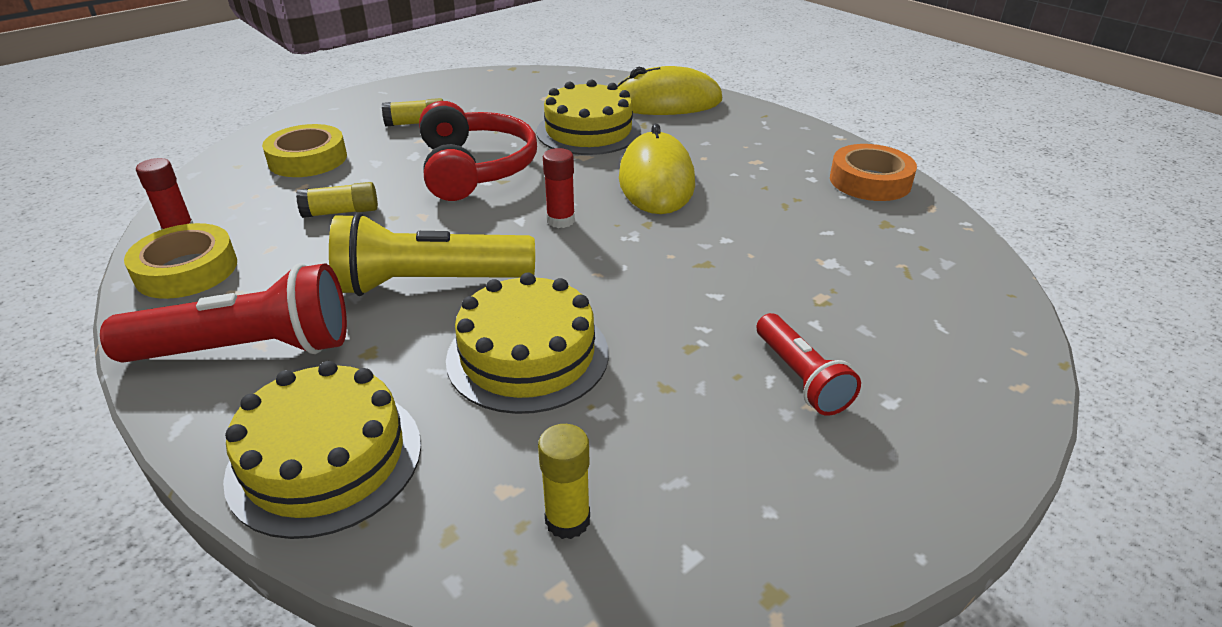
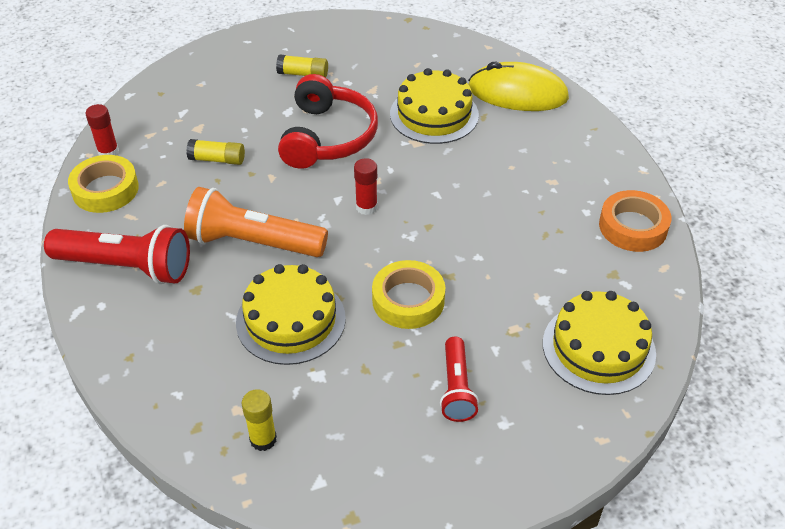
camera: 20 degrees right, 10 degrees up
(308, 159) = (211, 98): yellow tape -> yellow tape (408, 300)
(325, 459) = (148, 359): yellow cake -> yellow cake (598, 348)
(430, 283) = (253, 242): yellow flashlight -> orange flashlight
(656, 181) = (459, 184): yellow mouse -> none

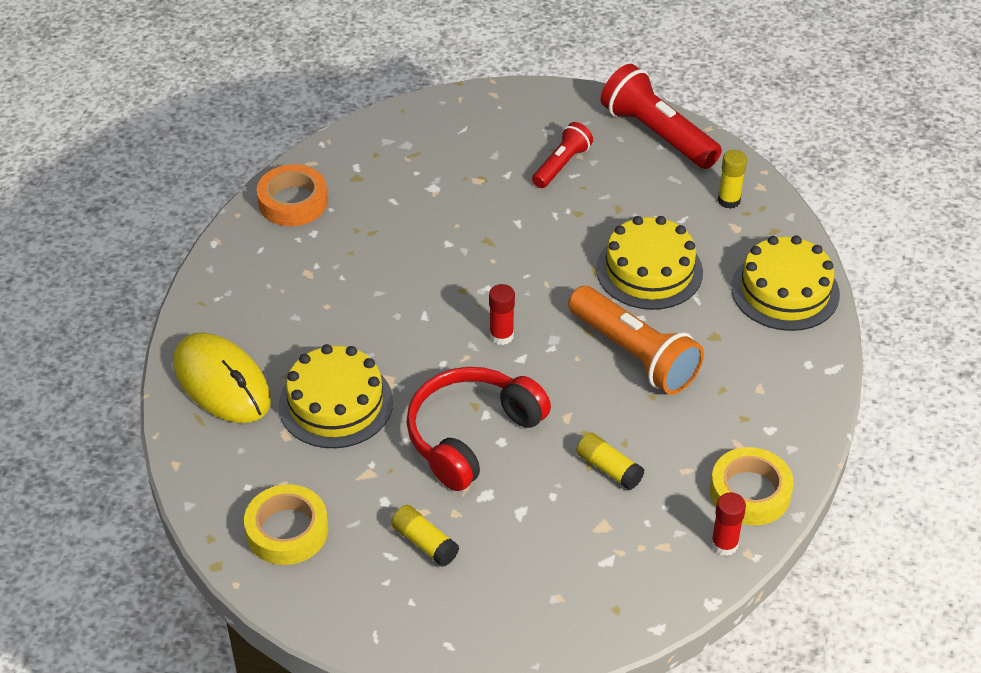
camera: 145 degrees left, 0 degrees up
(126, 267) = (768, 390): red flashlight -> red flashlight (657, 134)
(408, 300) = (540, 239): yellow tape -> yellow tape (287, 530)
(598, 348) = (431, 139): yellow cake -> yellow cake (785, 291)

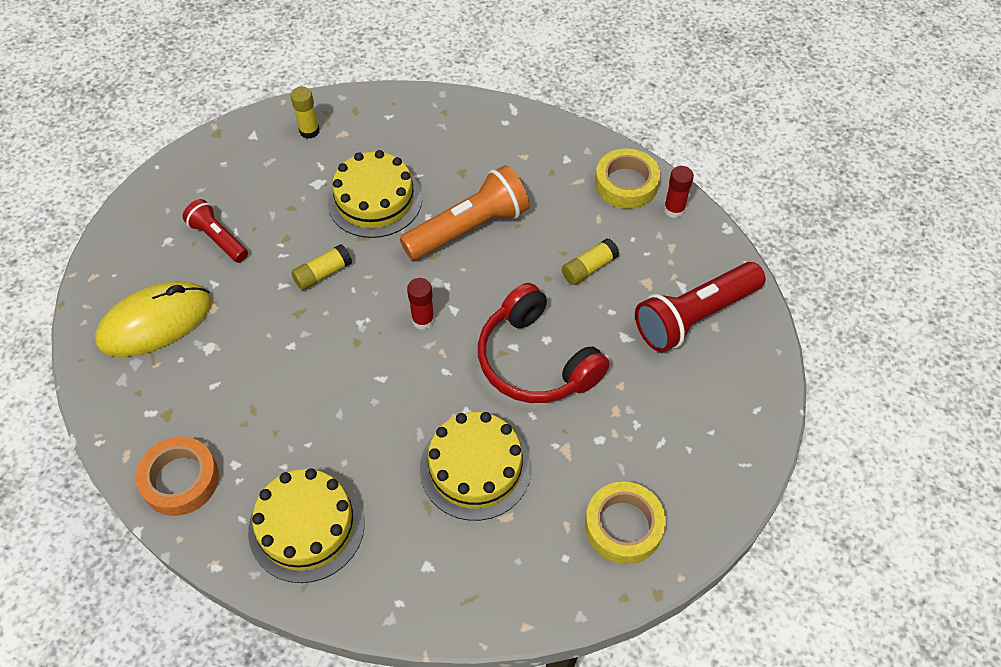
camera: 80 degrees left, 10 degrees up
(222, 382) = (424, 572): yellow mouse -> yellow mouse (155, 322)
(424, 543) = (650, 413): yellow glue stick -> yellow glue stick (323, 273)
(657, 134) = (206, 162): red flashlight -> red flashlight (694, 316)
(785, 291) = (424, 118): yellow cake -> yellow cake (306, 526)

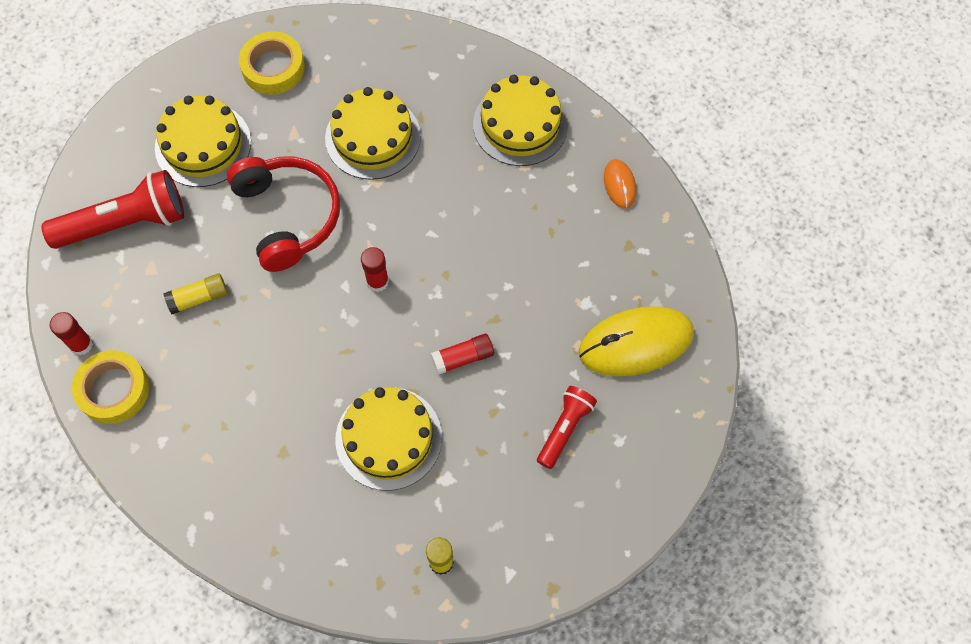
camera: 165 degrees left, 10 degrees up
(180, 480) = (619, 185): orange tape -> orange mouse
(218, 239) = (565, 429): red flashlight -> red flashlight turned 120 degrees counterclockwise
(323, 273) = (463, 358): yellow glue stick -> red glue stick
(469, 228) = (300, 375): orange flashlight -> none
(659, 413) = (203, 144): none -> yellow cake

